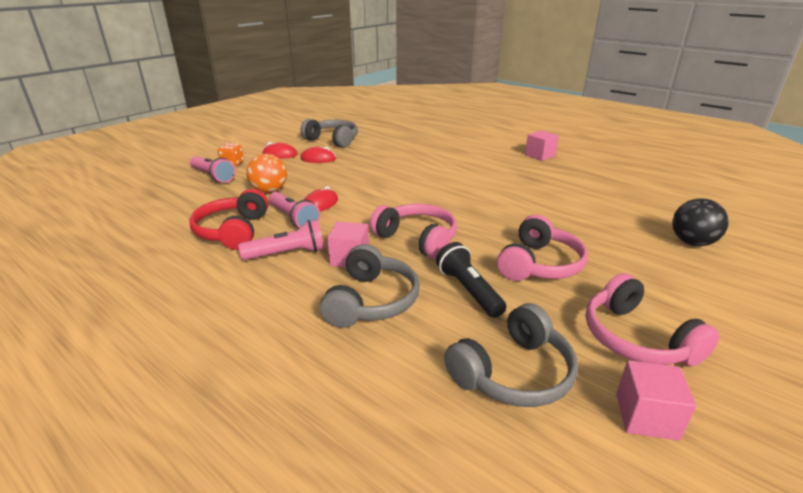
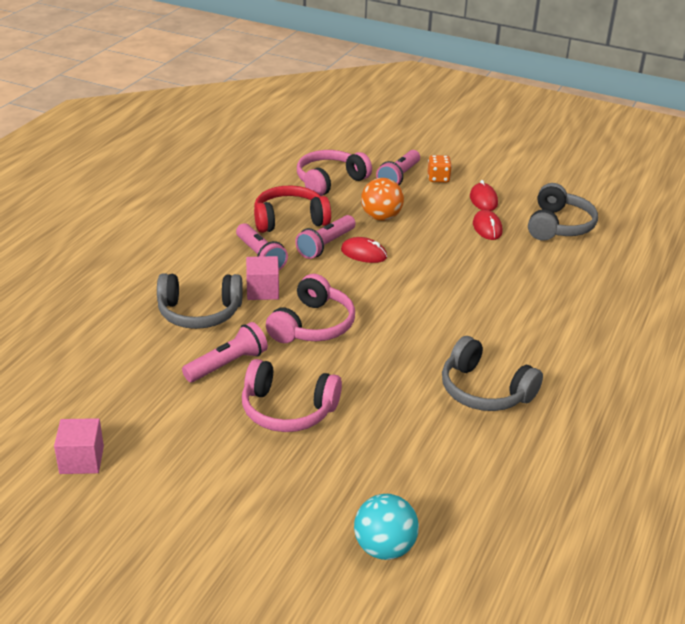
camera: 75 degrees right, 5 degrees up
(468, 290) = (227, 364): black flashlight -> pink flashlight
(513, 373) = (121, 392): grey headphones -> grey headphones (484, 390)
(540, 155) = (632, 418): pink cube -> none
(636, 338) = (174, 467): pink headphones -> pink headphones (330, 181)
(692, 242) = (384, 548): black ball -> turquoise ball

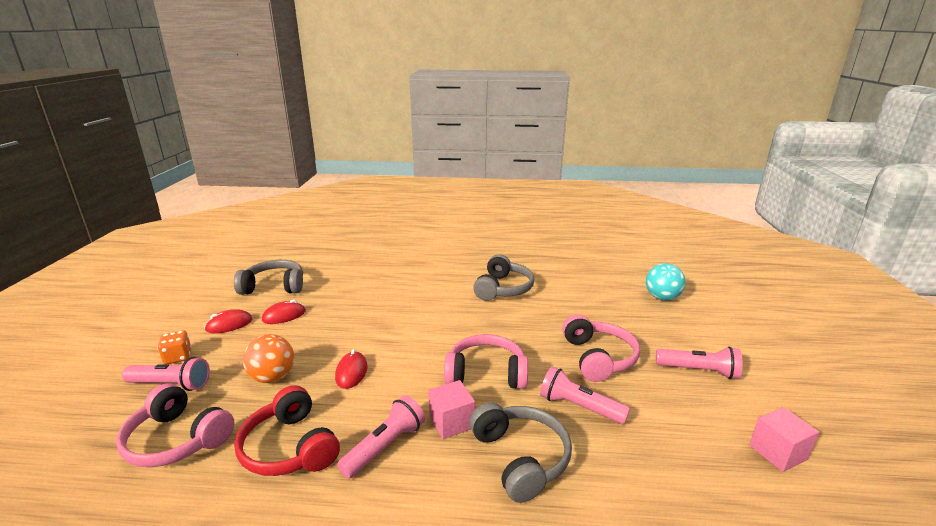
camera: 110 degrees left, 10 degrees down
(326, 245) = (343, 401): pink flashlight -> pink flashlight (698, 371)

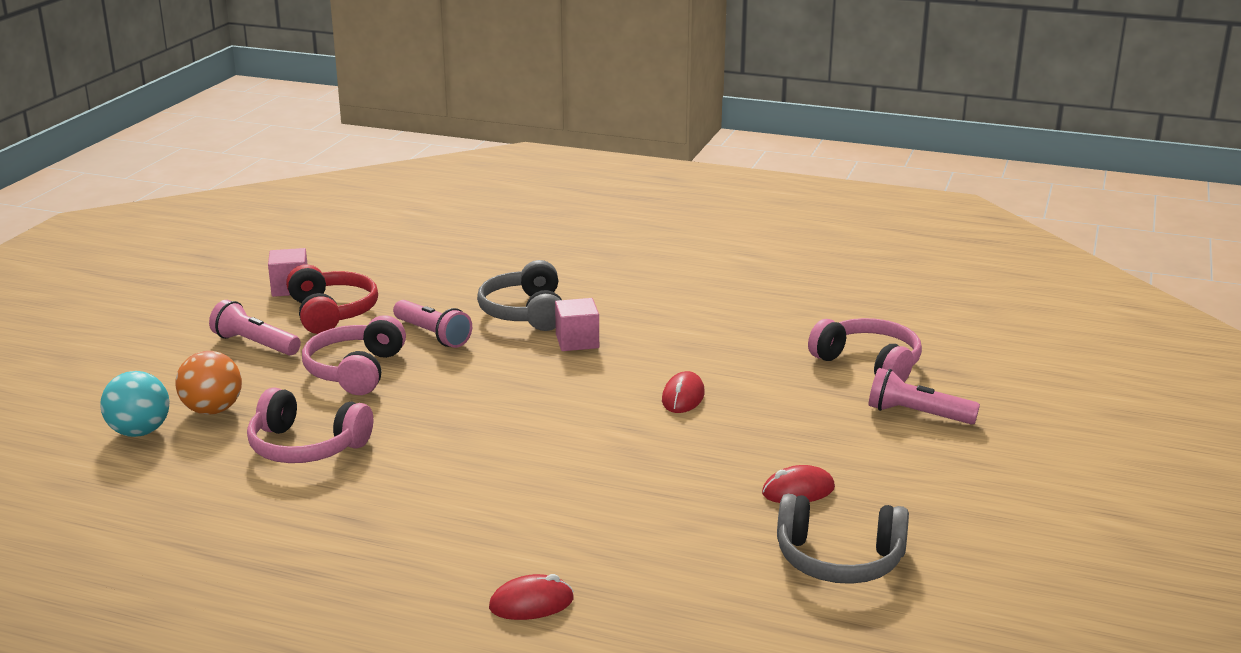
camera: 165 degrees left, 0 degrees up
(178, 357) = (935, 447): orange dice -> none
(229, 324) = (887, 488): red mouse -> red mouse (531, 603)
(273, 377) = (786, 405): orange ball -> orange ball (212, 410)
(290, 447) = (747, 345): red headphones -> red headphones (331, 313)
(385, 446) = (651, 334): pink flashlight -> none
(486, 374) = (512, 374): pink headphones -> pink headphones (306, 447)
(503, 288) = (388, 488): grey headphones -> none

